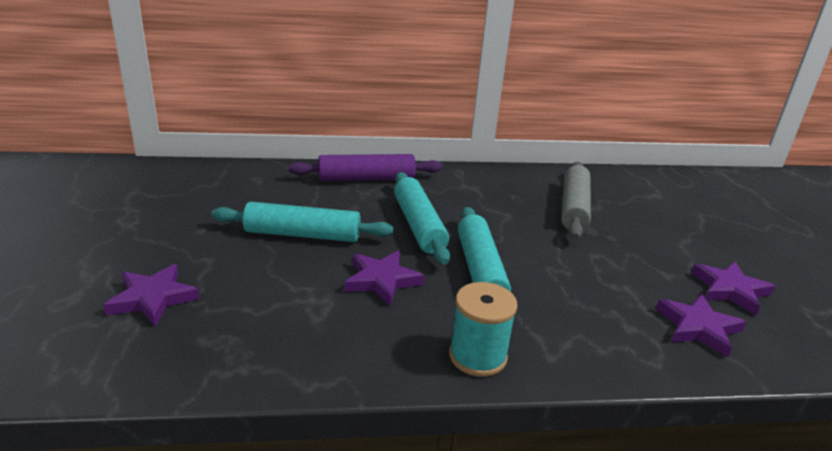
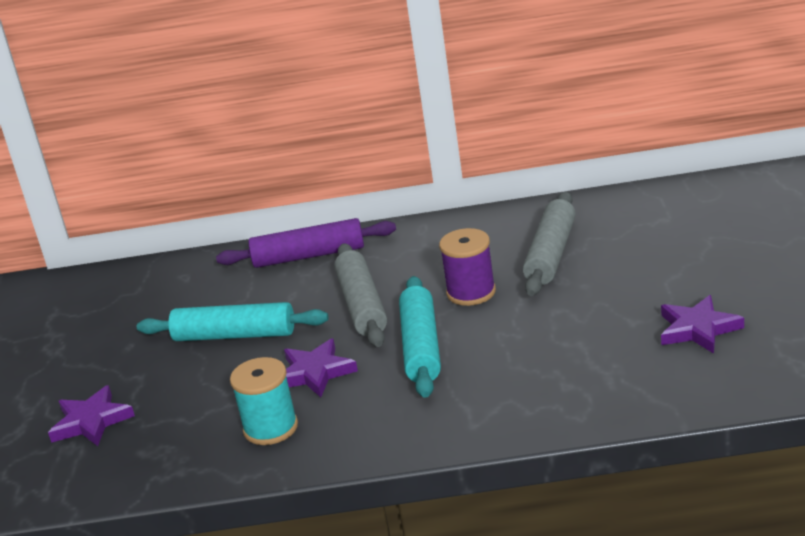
camera: 10 degrees right, 0 degrees up
(418, 225) = (362, 305): turquoise rolling pin -> grey rolling pin
(477, 356) = (400, 433): turquoise spool -> turquoise spool (271, 428)
(514, 228) = (471, 292): none -> purple spool
(698, 327) = (641, 375): purple star -> none

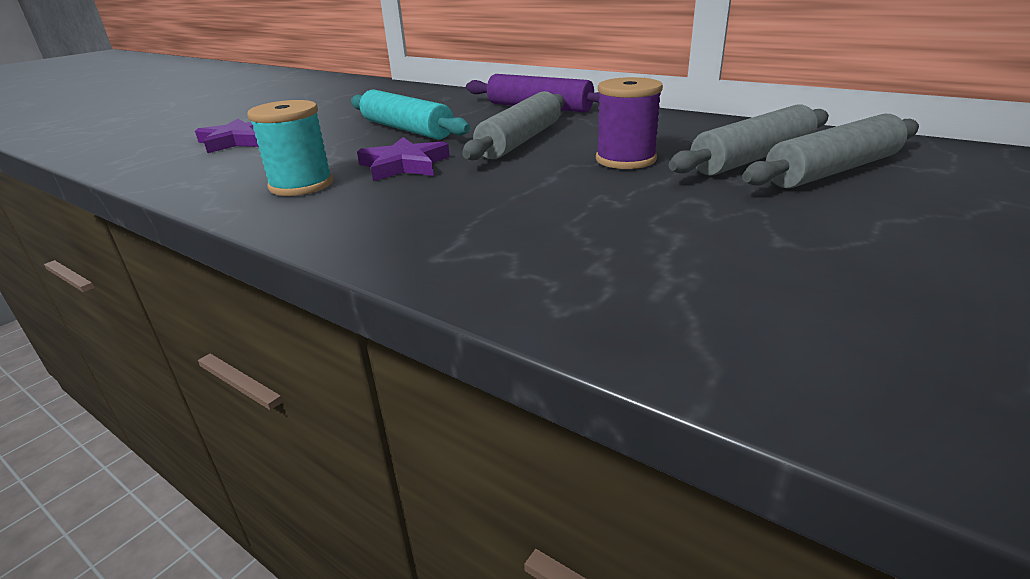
camera: 35 degrees right, 0 degrees up
(421, 347) = (513, 179): turquoise rolling pin -> none
(608, 247) = (833, 170): none -> grey rolling pin
(698, 329) = (881, 285): purple star -> none

